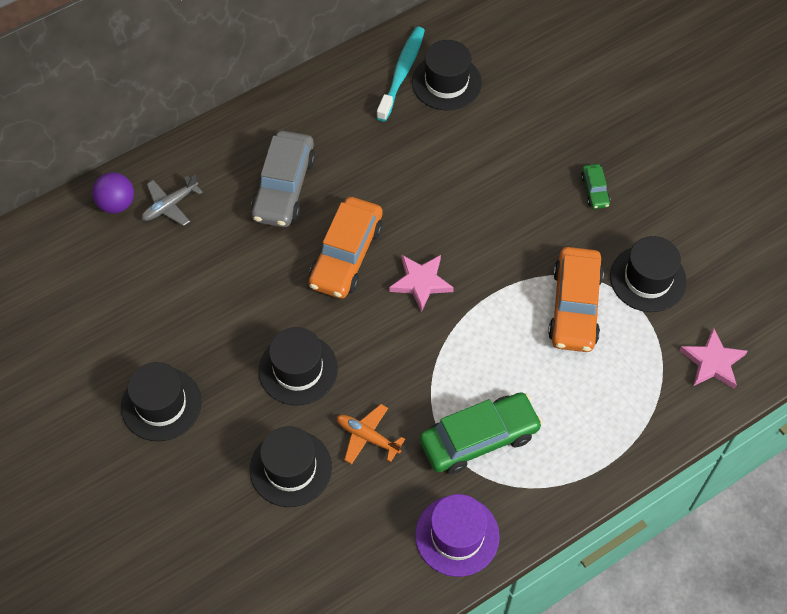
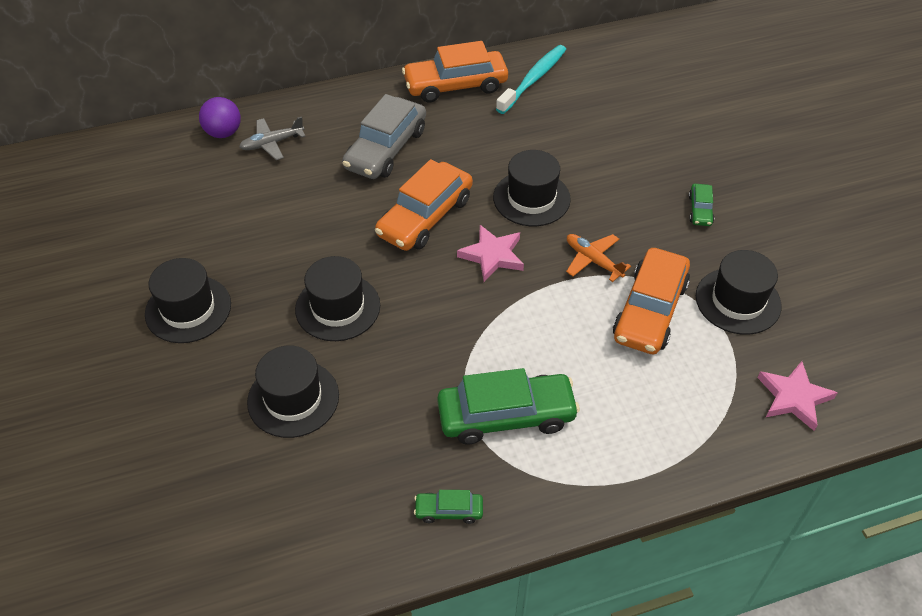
camera: 15 degrees right, 10 degrees down
(327, 96) = (455, 85): none -> orange car
(367, 437) = (385, 386): orange plane -> orange plane (593, 260)
(446, 82) = (574, 94): black hat -> black hat (531, 198)
(457, 535) = (449, 510): purple hat -> green car

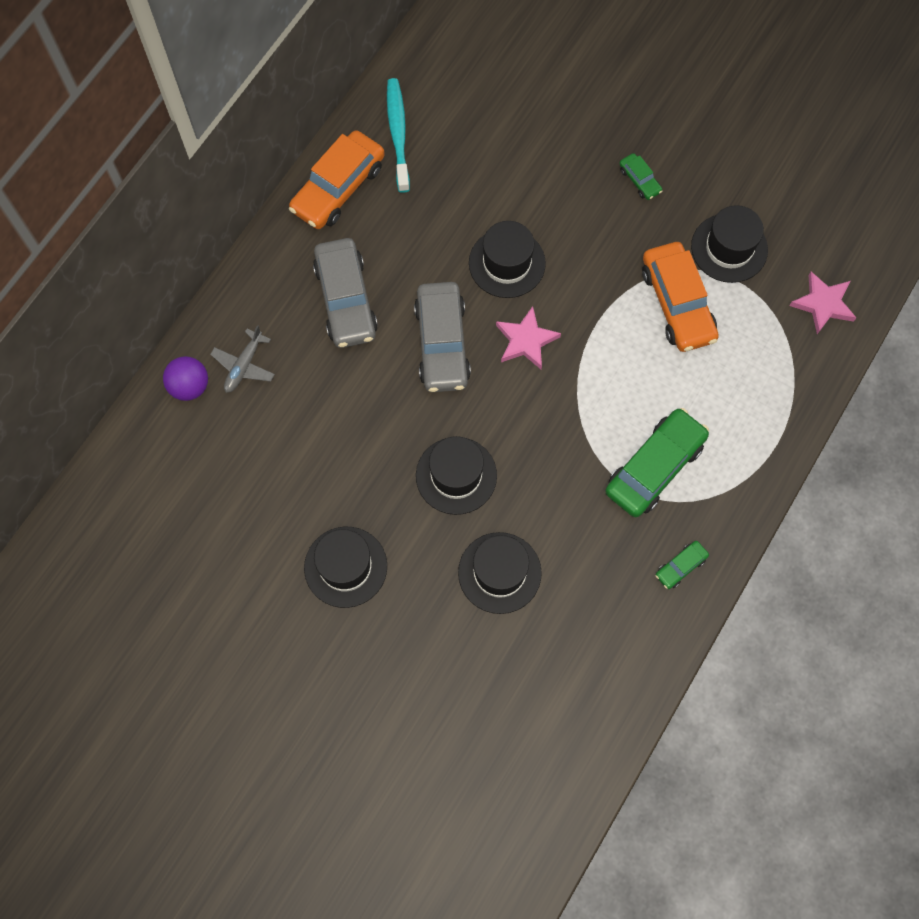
camera: 40 degrees left, 20 degrees up
(425, 217) = (442, 343): orange car -> grey car
(593, 260) = (602, 288): orange plane -> none

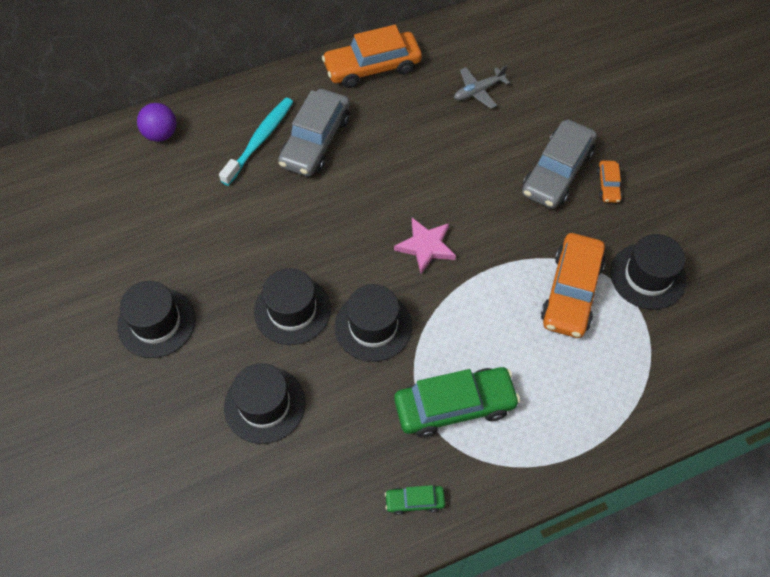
camera: 35 degrees right, 10 degrees down
(244, 366) = (208, 142): grey plane -> grey plane (478, 91)
(398, 134) = (444, 56): turquoise toothbrush -> turquoise toothbrush (259, 140)
(442, 343) = (360, 210): grey car -> grey car (557, 172)
(507, 263) = (455, 184): black hat -> black hat (373, 326)
(639, 180) = (608, 185): green car -> orange car
(823, 304) = (701, 368): pink star -> none

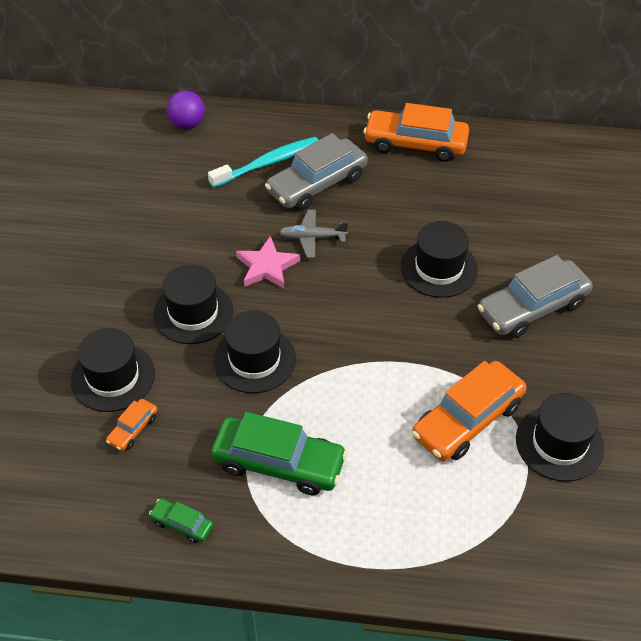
camera: 30 degrees right, 10 degrees down
(156, 323) = (74, 269): black hat -> black hat (439, 268)
(426, 246) = (353, 315): pink star -> pink star (267, 267)
(478, 91) = (504, 204): grey plane -> grey plane (312, 238)
(608, 185) = (578, 342): orange car -> orange car (133, 429)

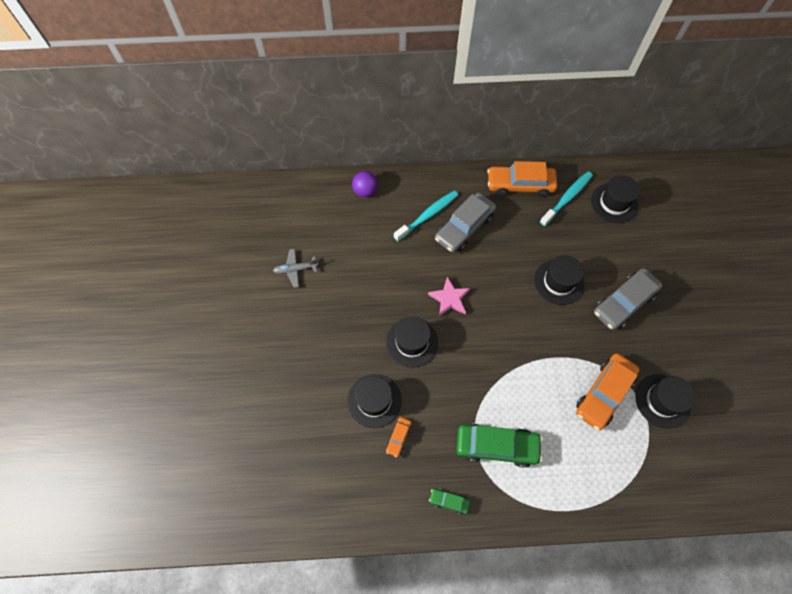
camera: 10 degrees left, 15 degrees up
(254, 359) = (461, 371): black hat -> black hat (614, 203)
(312, 238) = (472, 271): grey plane -> grey plane (295, 269)
(481, 168) = (567, 198): none -> turquoise toothbrush

